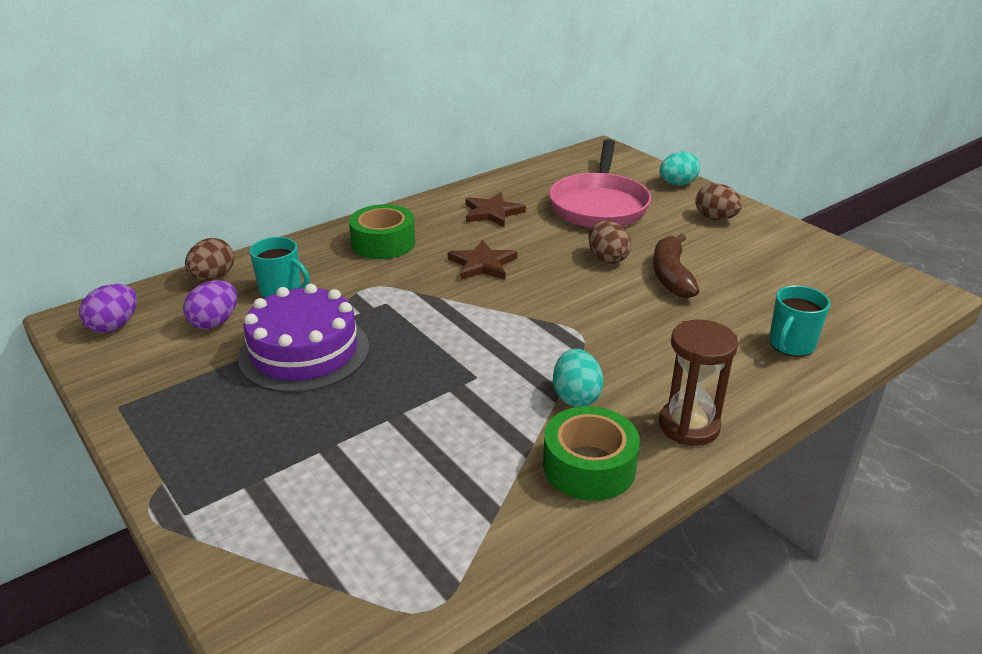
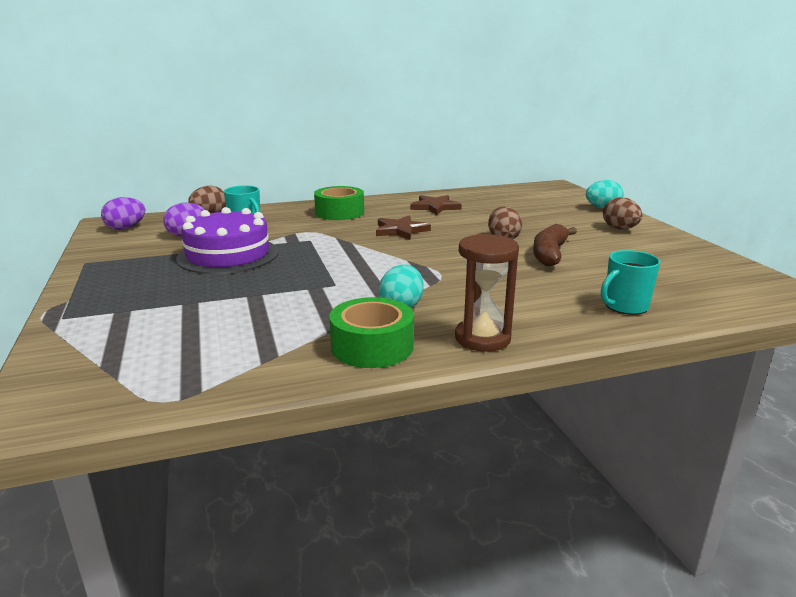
camera: 20 degrees right, 10 degrees down
(599, 205) = (524, 212): pink pan -> none

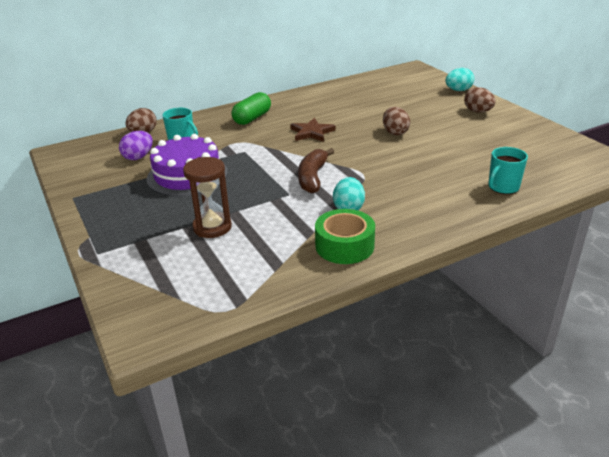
camera: 10 degrees left, 10 degrees up
(126, 228) = (80, 156): purple egg -> none
(339, 212) = (252, 118): green tape -> green capsule
(435, 207) = (327, 103): brown star -> none
(482, 338) = (417, 228): brown hourglass -> brown hourglass (212, 227)
(550, 254) = (435, 144): brown banana -> brown banana (312, 177)

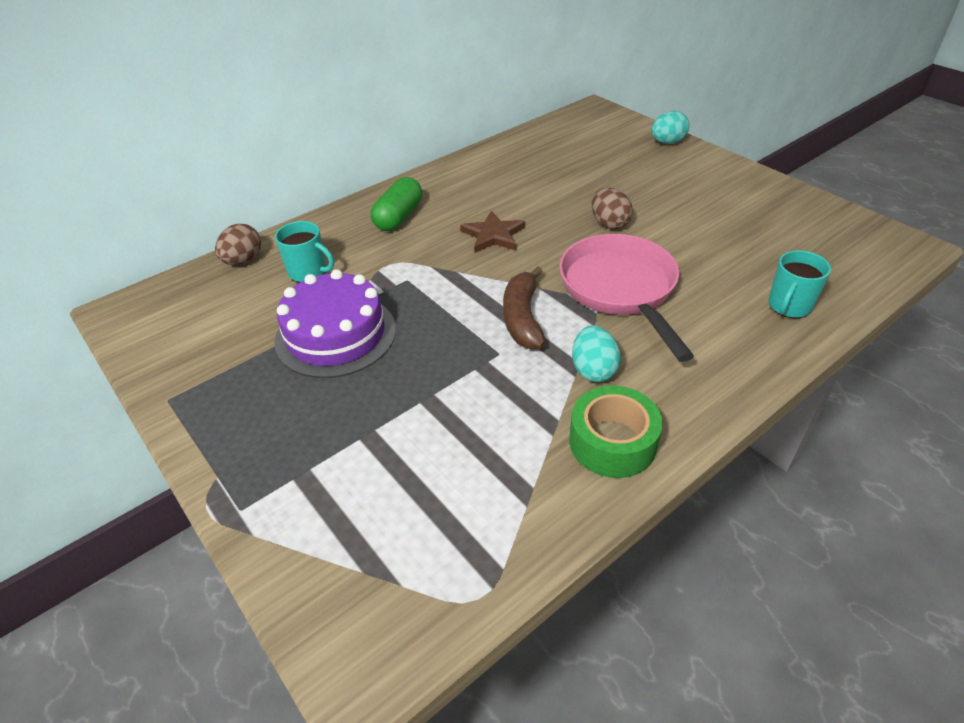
camera: 10 degrees left, 10 degrees up
(138, 157) = (249, 308): purple egg -> none
(212, 227) = (405, 432): brown hourglass -> none
(386, 168) = (620, 289): none -> pink pan
(478, 111) = (706, 177): brown egg -> none

